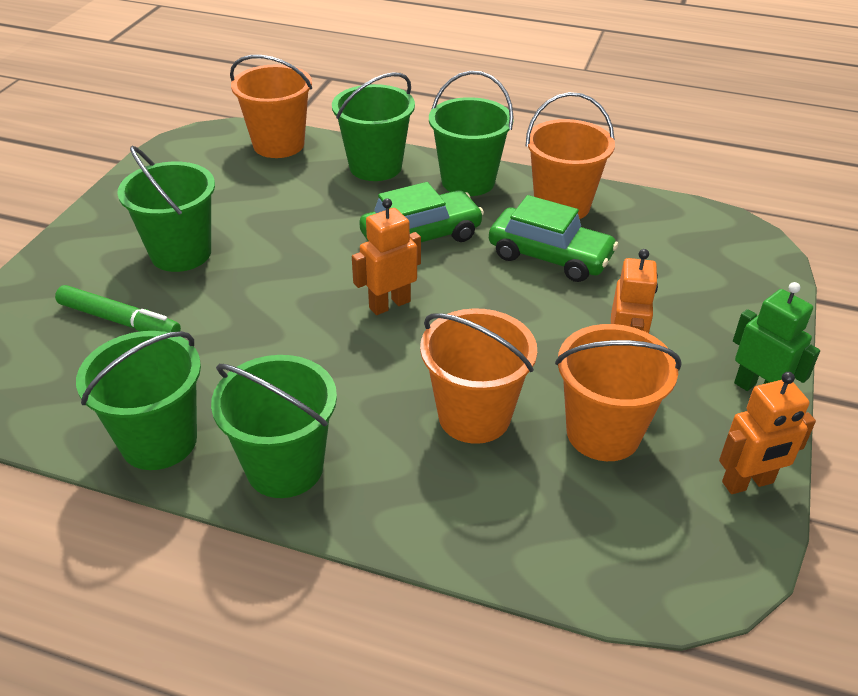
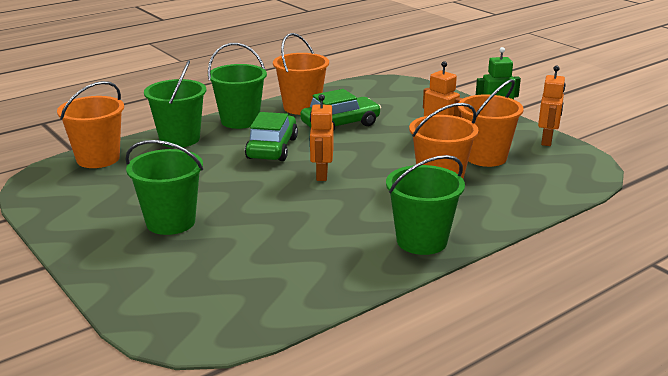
camera: 55 degrees left, 15 degrees down
(119, 320) = (214, 261): green marker -> none
(159, 441) = (355, 274): green bucket -> none

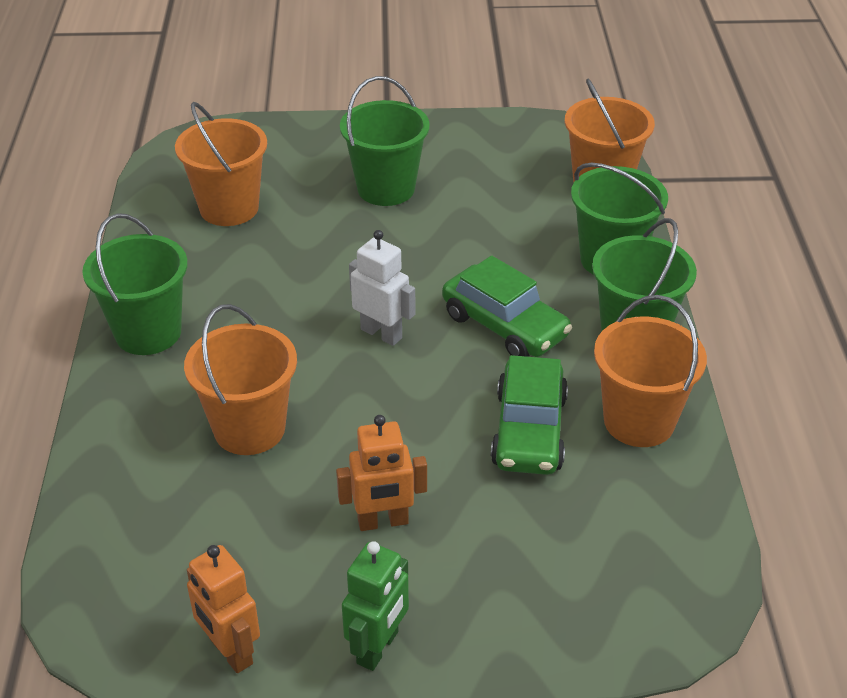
camera: 125 degrees right, 15 degrees up
(321, 175) = (381, 333): orange robot -> white robot
(485, 157) = (261, 525): orange bucket -> orange bucket (229, 208)

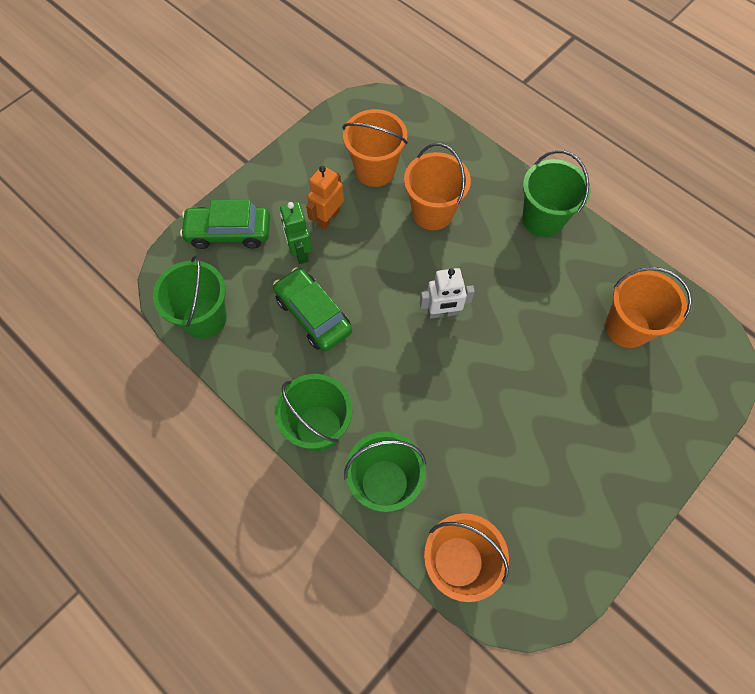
camera: 135 degrees right, 25 degrees up
(230, 651) = (325, 131): orange robot -> none
(378, 648) = (275, 171): green robot -> green robot (300, 252)
(386, 189) = (573, 426): green bucket -> green bucket (204, 318)
(504, 326) = (390, 372): green car -> green car (229, 232)
(639, 421) = (267, 366): orange bucket -> orange bucket (375, 170)

